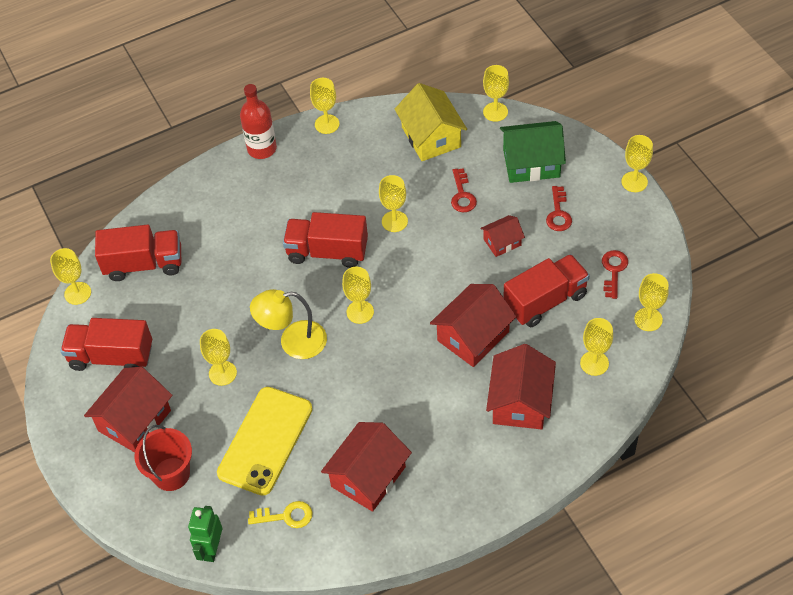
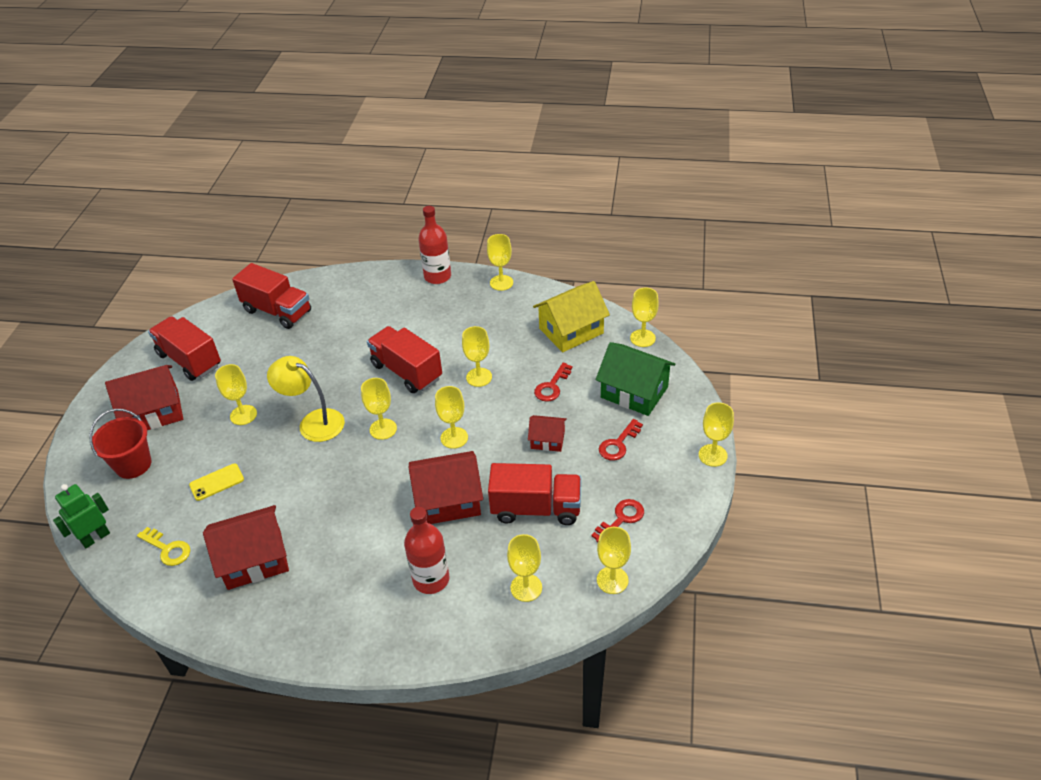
camera: 35 degrees right, 10 degrees down
(77, 293) = (217, 307): yellow goblet -> yellow goblet (454, 438)
(265, 441) = (216, 482): yellow phone -> yellow phone, size x0.46
(431, 137) = (571, 331): yellow house -> yellow house turned 45 degrees clockwise
(520, 402) = (431, 579): red house -> red bottle

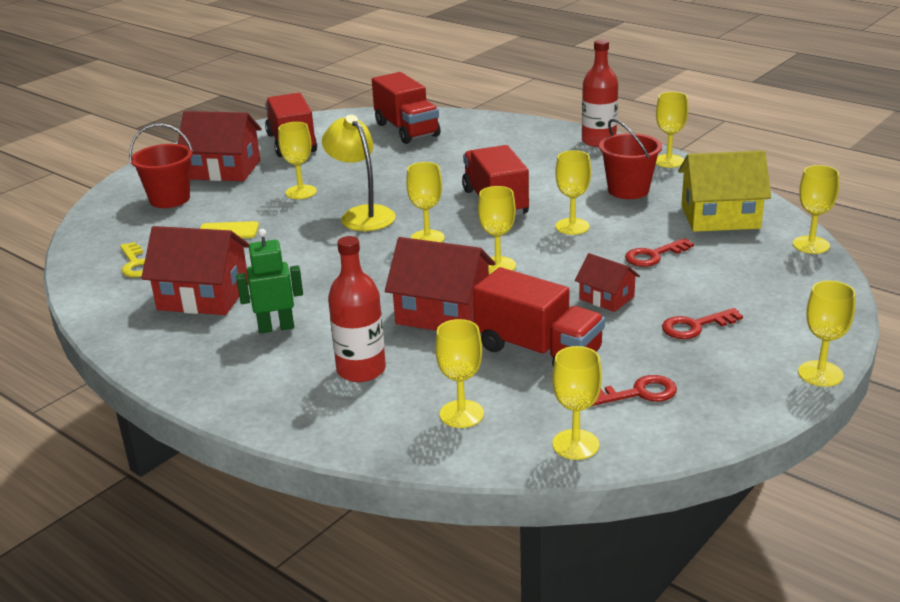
camera: 30 degrees right, 15 degrees down
(95, 538) = (87, 238): green robot -> green robot (276, 327)
(493, 324) = (628, 190): none -> red bucket
(634, 392) = (757, 288): green house -> none

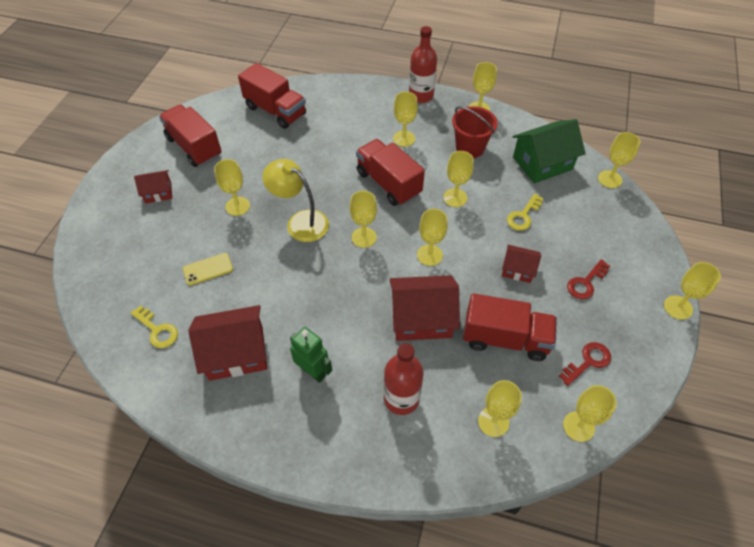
camera: 25 degrees left, 25 degrees up
(170, 199) = (134, 241): red bucket -> none
(224, 170) = (158, 193): red house -> red house, size x0.56
(276, 327) = (313, 371): green robot -> green robot turned 75 degrees clockwise
(546, 171) = (404, 138): none -> yellow goblet
(654, 255) = (523, 216): red key -> yellow key
(720, 217) = (542, 163): yellow house -> green house

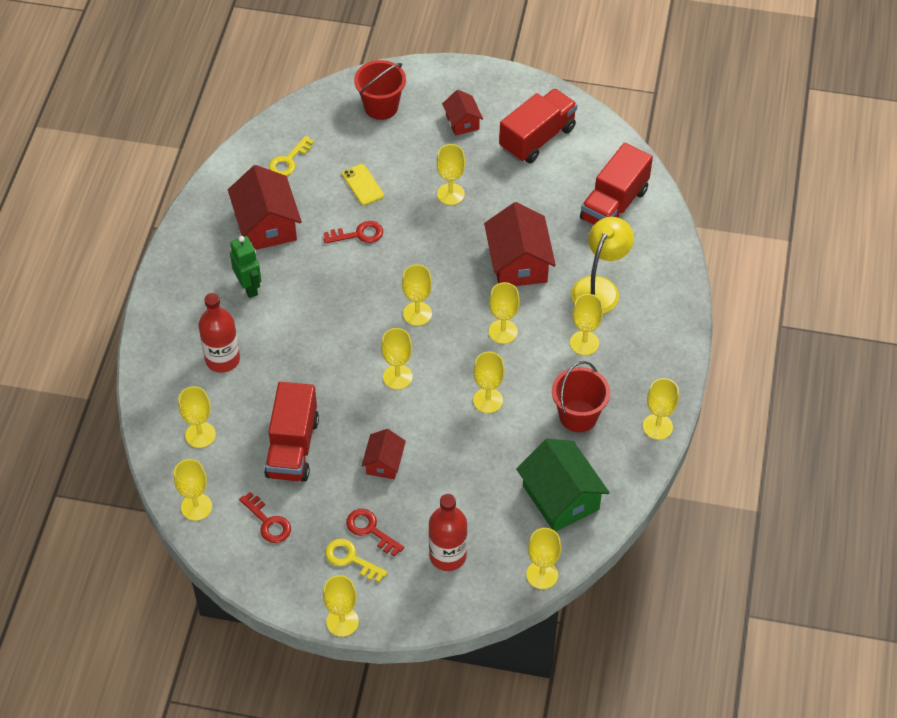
camera: 85 degrees right, 0 degrees up
(116, 250) = (381, 107): none -> red bucket
(266, 275) = (358, 234): none -> red key
(300, 222) = (434, 253): yellow lamp -> yellow lamp (599, 287)
(313, 371) = (249, 287): green robot -> green robot turned 60 degrees counterclockwise
(388, 183) = (503, 331): red truck -> yellow goblet
(421, 96) = (673, 358): red bottle -> red bottle (448, 555)
(421, 318) = (314, 372): red house -> red house (518, 263)
(523, 216) = (466, 471): yellow key -> yellow key (350, 559)

